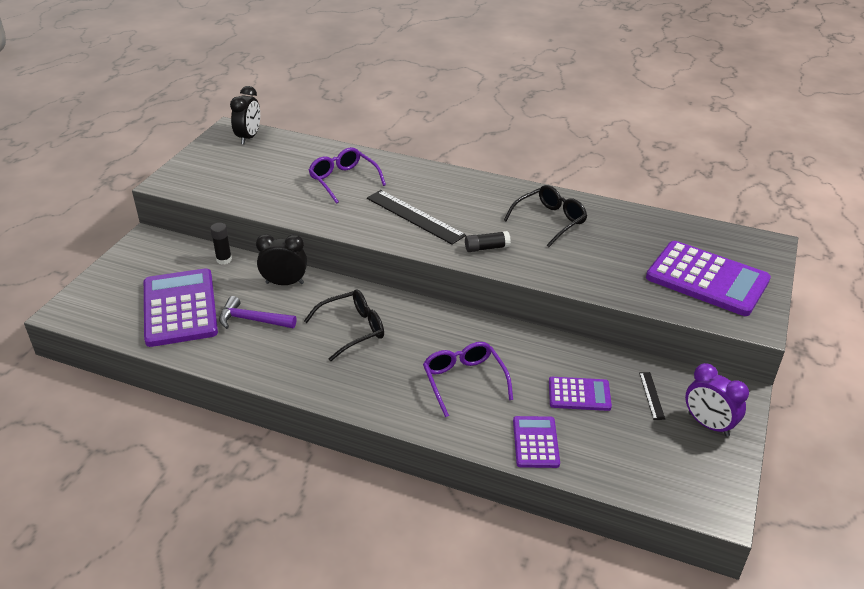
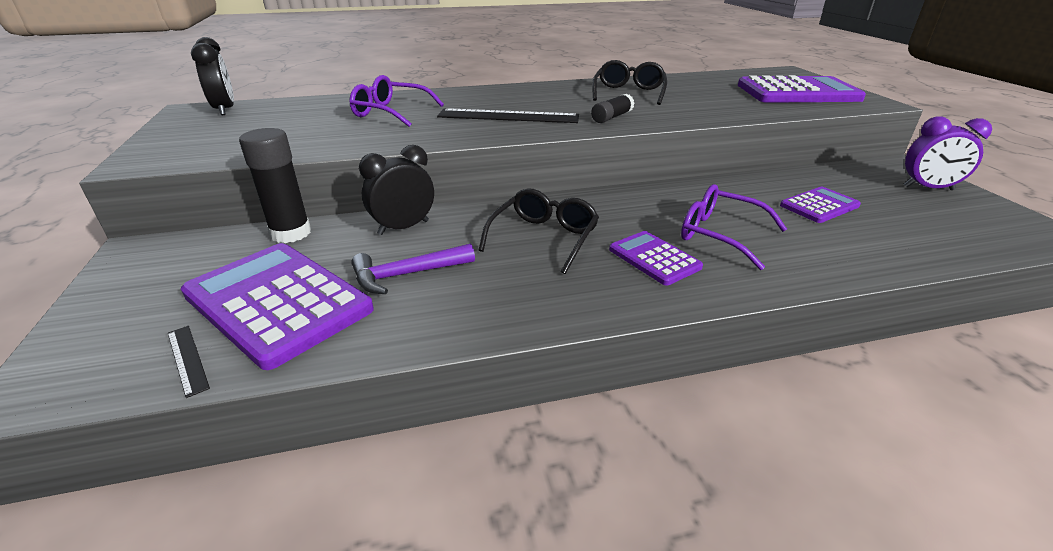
camera: 35 degrees left, 5 degrees down
(224, 260) = (291, 233): black glue stick -> black glue stick, size x1.70
(535, 442) = (863, 253): purple calculator -> purple calculator (654, 258)
(651, 395) = (861, 186): black ruler -> black ruler (187, 359)

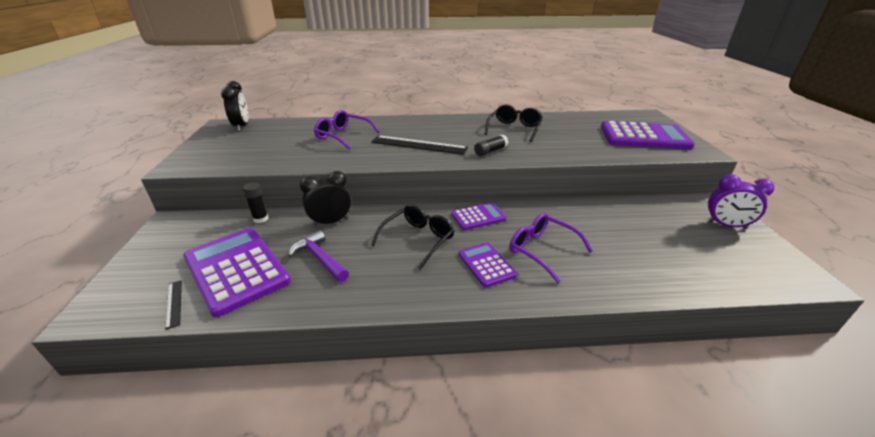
camera: 10 degrees right, 0 degrees up
(291, 233) = (261, 219): black glue stick -> black glue stick, size x0.59
(407, 274) = (320, 258): purple hammer -> purple hammer turned 60 degrees clockwise
(819, 206) = (629, 233): purple calculator -> purple calculator (478, 216)

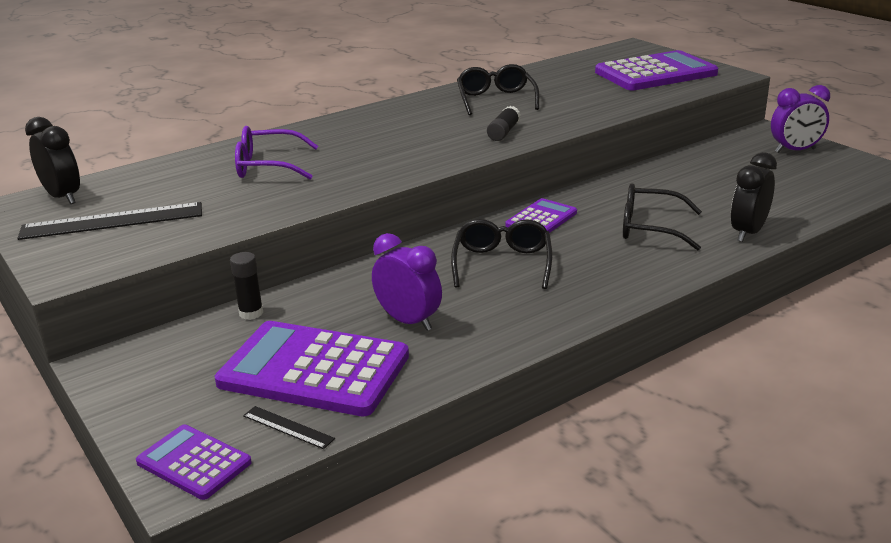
camera: 30 degrees left, 5 degrees down
(320, 258) = (408, 321): purple hammer -> purple clock
(330, 222) = (361, 283): black clock -> black clock (748, 232)
(419, 145) = (399, 149): black ruler -> black ruler (112, 221)
(486, 264) = (609, 260): purple calculator -> purple calculator (194, 462)
(542, 250) = (651, 228): purple glasses -> black glasses

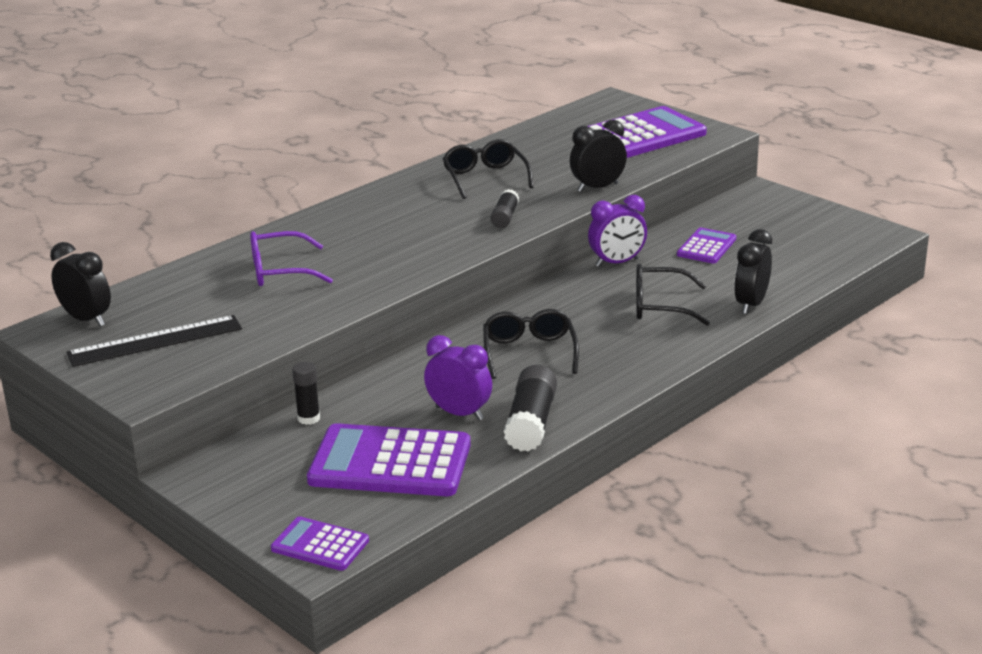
camera: 10 degrees left, 0 degrees up
(288, 427) = (388, 511): black ruler -> none
(482, 339) = (531, 423): none -> black glue stick
(541, 219) = (554, 304): purple calculator -> purple calculator (706, 247)
(602, 112) = (597, 187): none -> black clock
(795, 150) = (789, 212): purple clock -> purple clock (617, 263)

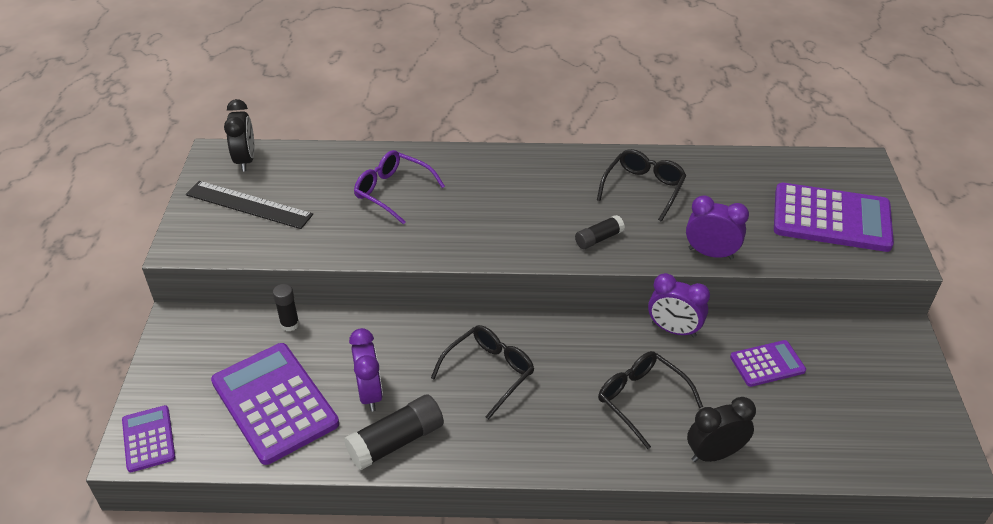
camera: 45 degrees right, 15 degrees up
(597, 187) = (710, 253): black clock -> purple clock

